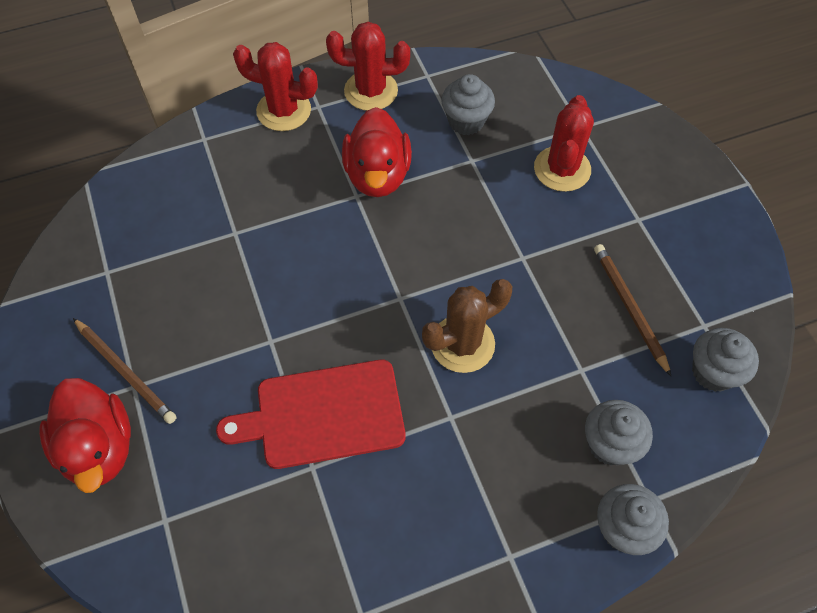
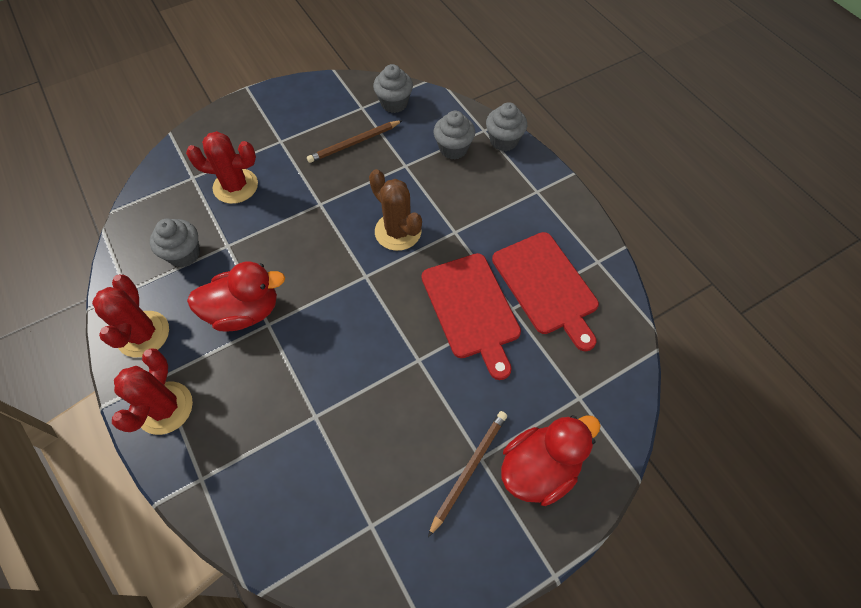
camera: 100 degrees left, 0 degrees up
(335, 523) = (546, 286): none -> red cutting board

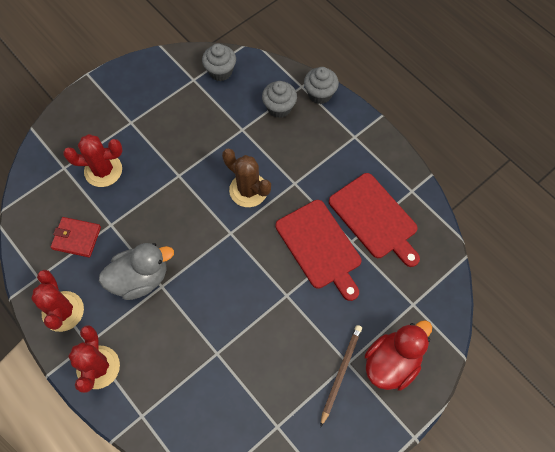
camera: 10 degrees left, 5 degrees up
(184, 254) = (77, 238): grey cupcake -> red wallet
(245, 311) = (140, 279): red duck -> grey duck
(354, 143) = (194, 115): brown pencil -> none

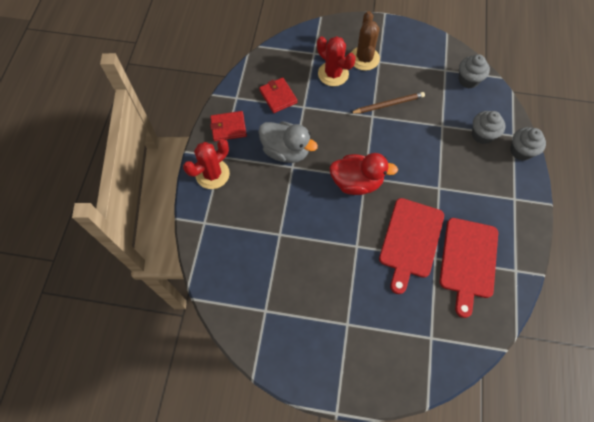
camera: 50 degrees right, 0 degrees up
(63, 311) = (228, 127): red cactus -> red wallet
(248, 190) = (404, 164): brown cactus -> brown cactus (364, 58)
(341, 373) = (336, 324): brown pencil -> brown pencil (388, 104)
(392, 362) = (375, 355): red duck -> red duck (356, 182)

